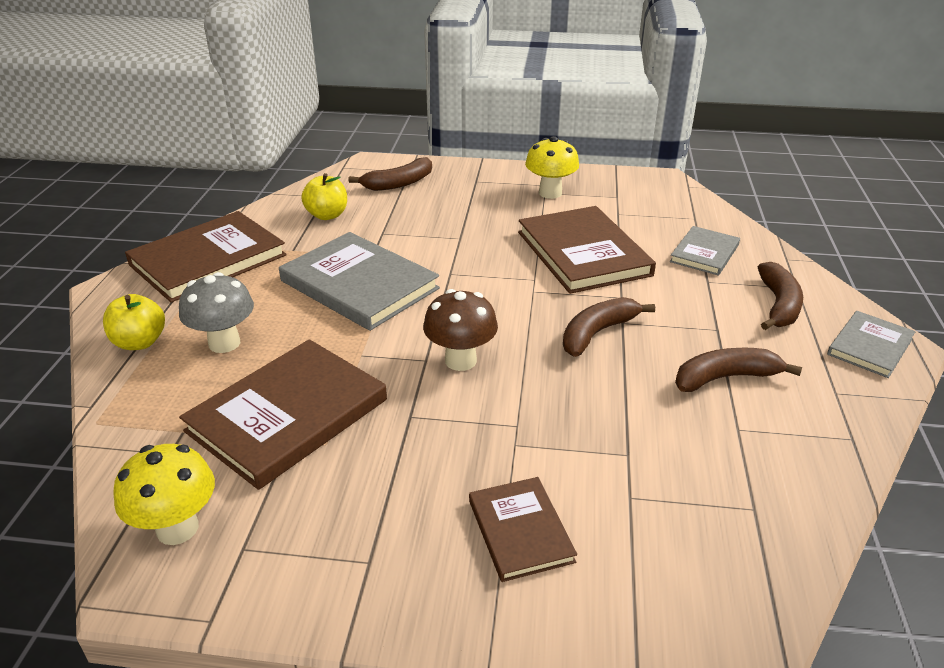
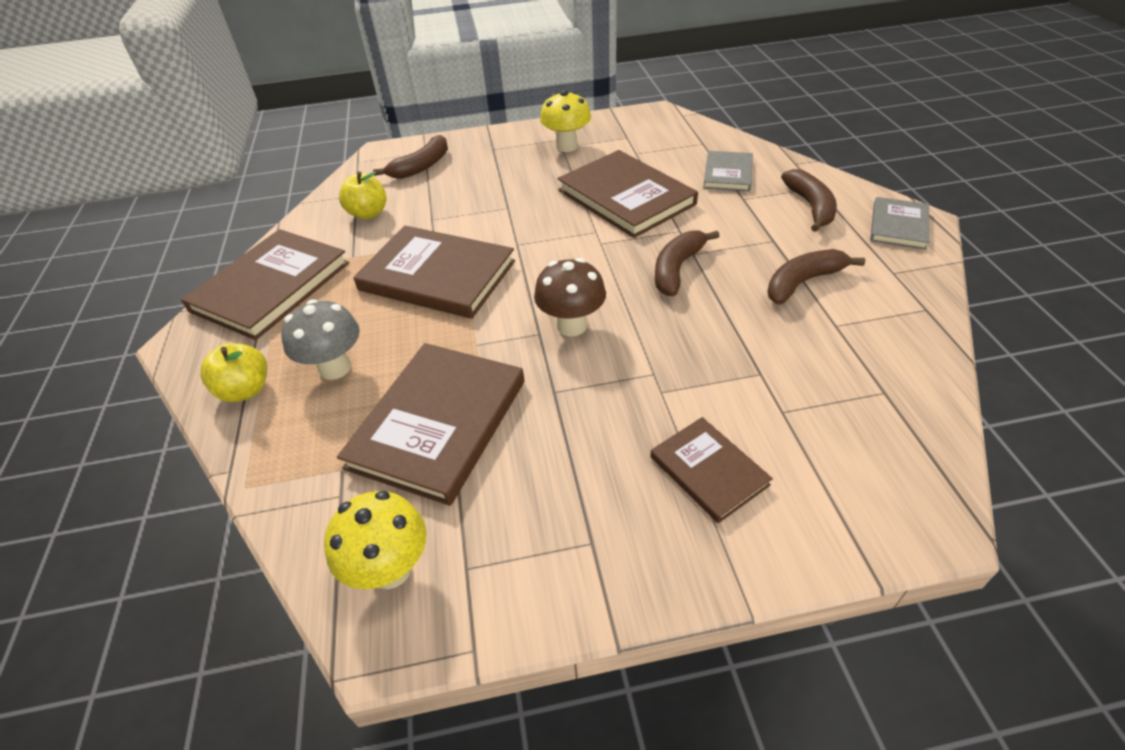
camera: 15 degrees left, 10 degrees up
(359, 284) = (437, 275): grey book -> brown book

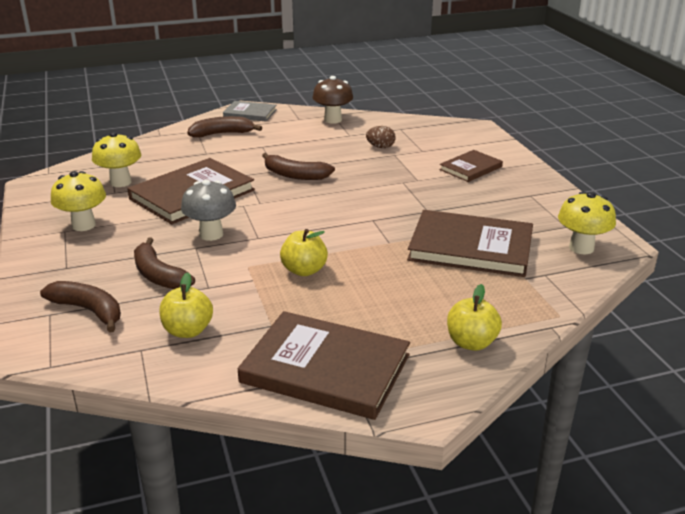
camera: 100 degrees left, 15 degrees down
(335, 368) = (432, 301): grey mushroom -> grey mushroom (211, 234)
(437, 275) = (304, 270): brown book -> yellow apple
(571, 326) = (362, 208): brown mushroom -> brown mushroom (333, 120)
(659, 153) = (120, 182): none -> yellow mushroom
(727, 174) = (167, 157): grey book -> none
(789, 358) = (380, 147): none -> brown egg
(803, 282) = (309, 140): brown banana -> brown banana (158, 275)

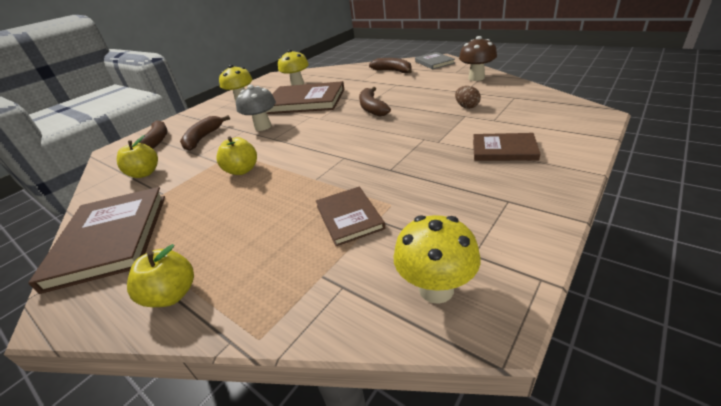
camera: 60 degrees right, 5 degrees up
(470, 247) = (349, 217): brown book -> brown book, size x0.55

